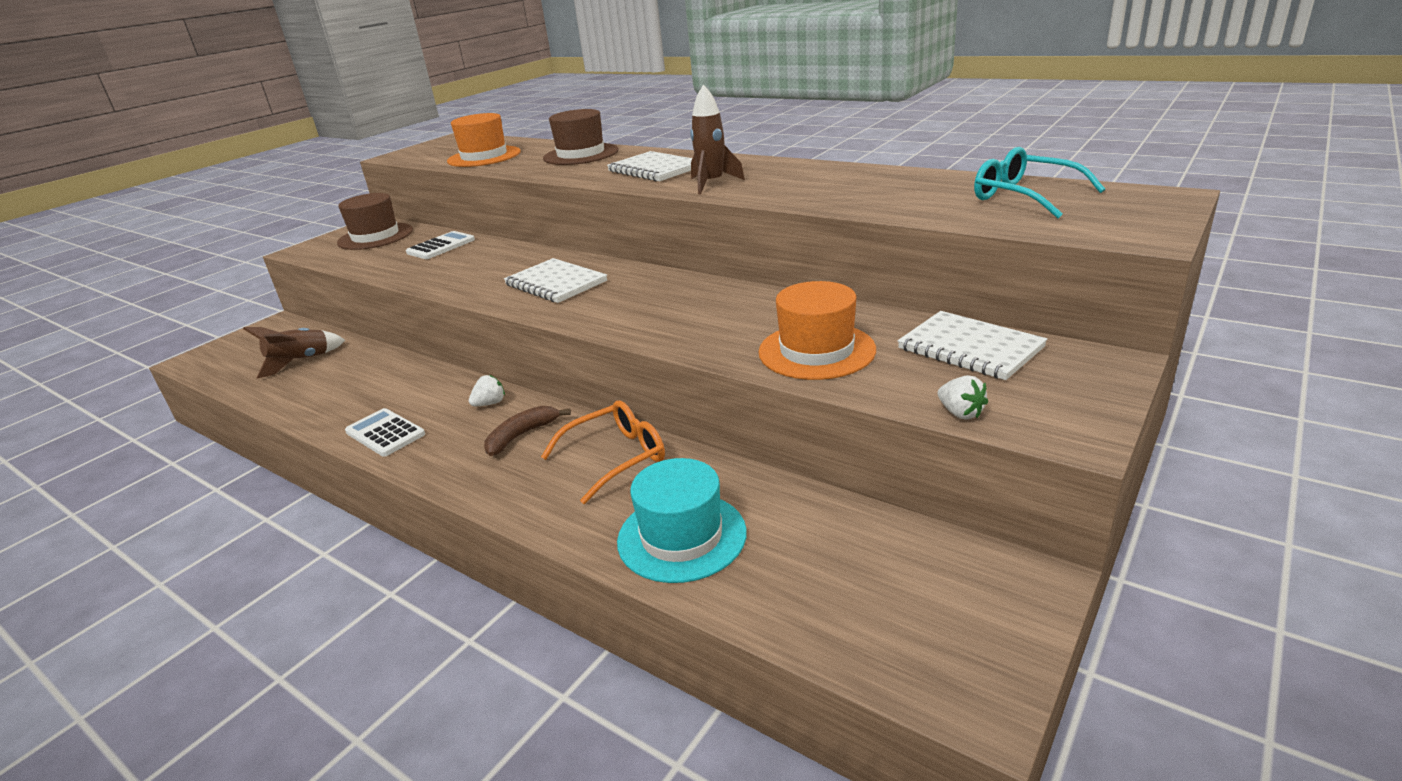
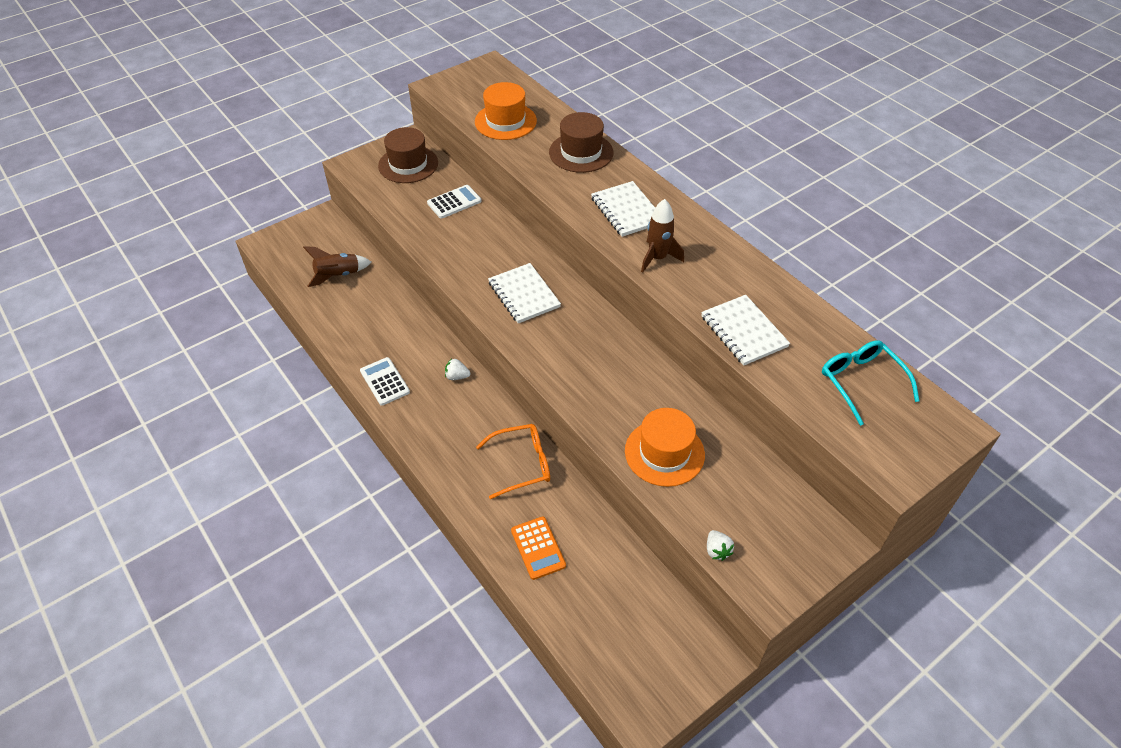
camera: 15 degrees right, 20 degrees up
(490, 403) = (457, 376): white strawberry -> white strawberry turned 150 degrees counterclockwise
(521, 436) = (469, 419): brown banana -> none
(681, 536) = (538, 548): turquoise hat -> orange calculator
(970, 348) = (761, 491): white notebook -> white notebook (743, 332)

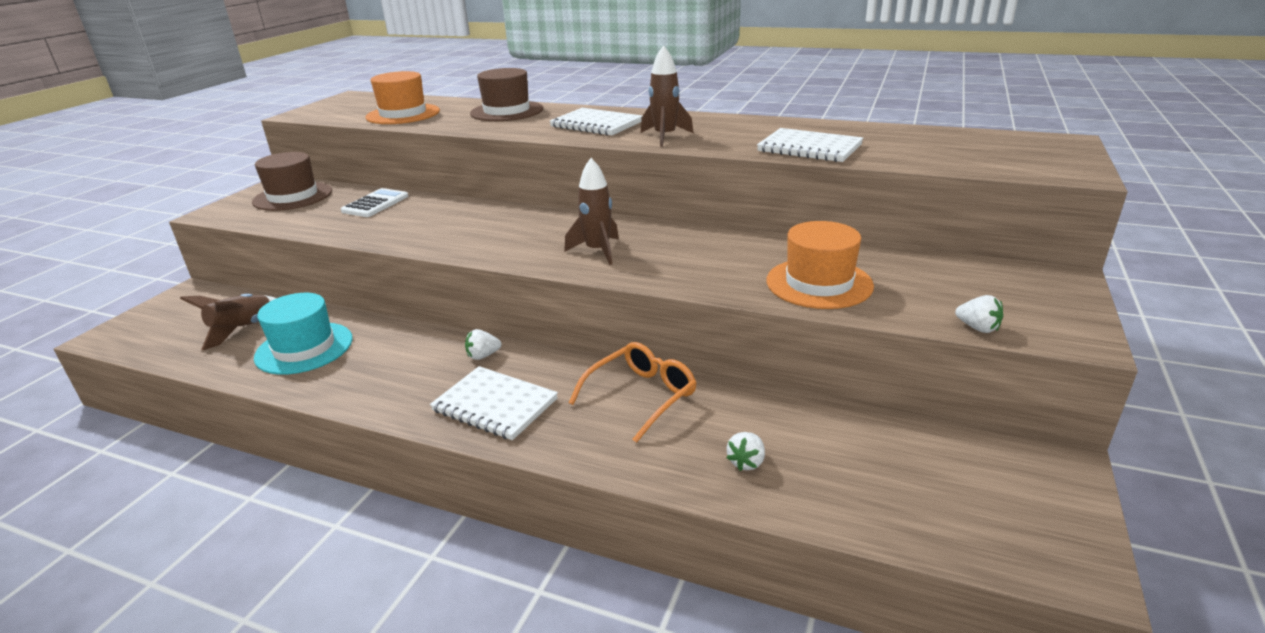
camera: 30 degrees left, 20 degrees down
(363, 313) = (304, 348): none -> turquoise hat
(384, 381) = (385, 394): white calculator -> none
(523, 295) = (525, 235): white notebook -> white notebook (495, 405)
(538, 548) = (746, 462): orange calculator -> white strawberry
(555, 339) = (597, 251): none -> brown rocket
(861, 382) = (953, 143): turquoise glasses -> none

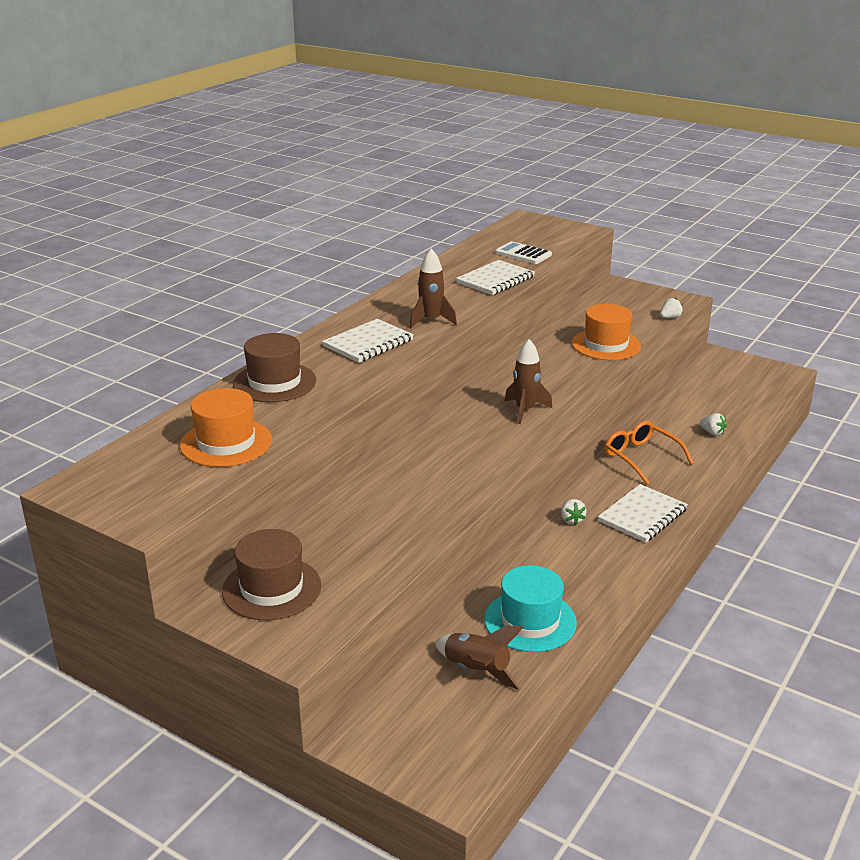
camera: 80 degrees left, 0 degrees up
(375, 204) = (342, 523): white calculator -> white calculator (523, 254)

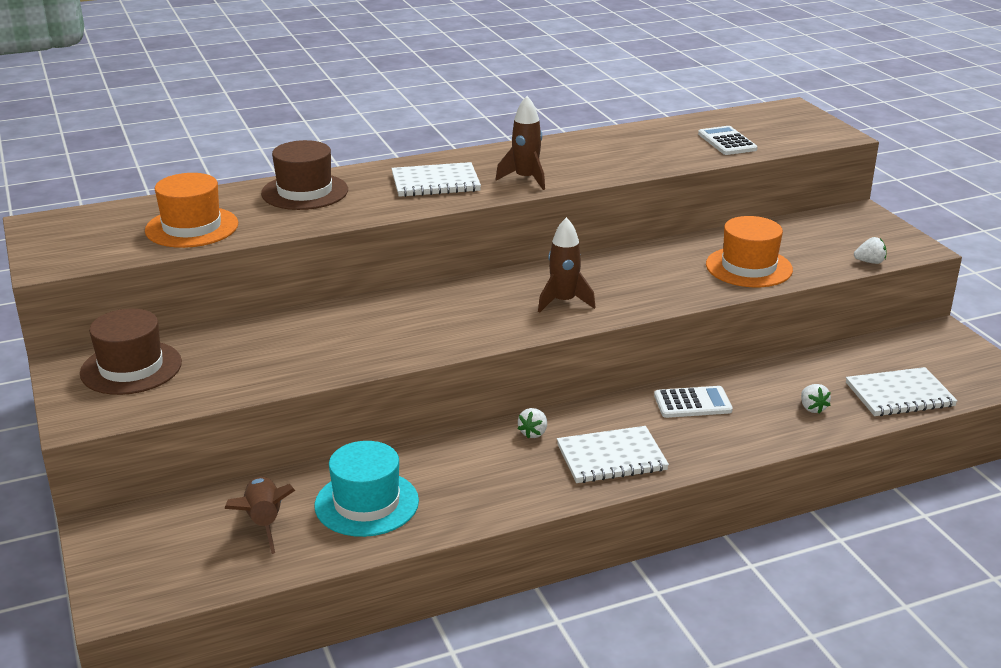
camera: 35 degrees right, 0 degrees up
(495, 280) = (654, 159): white notebook -> white notebook (899, 395)
(641, 457) = (692, 403): orange glasses -> white calculator

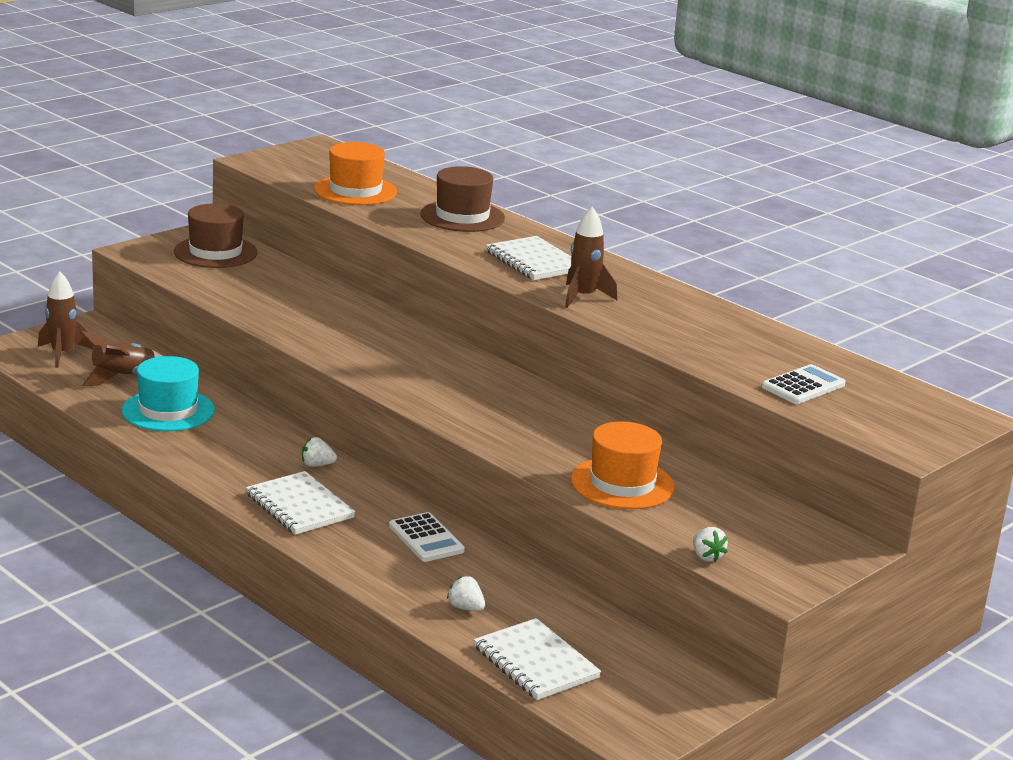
camera: 65 degrees right, 5 degrees down
(563, 302) = (457, 396): brown rocket -> brown rocket (62, 354)
(812, 408) = (465, 608): white strawberry -> white strawberry turned 75 degrees clockwise

